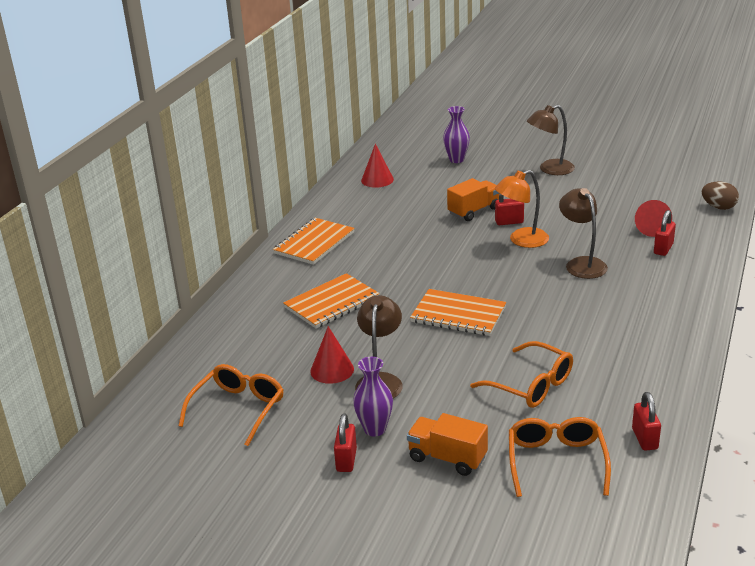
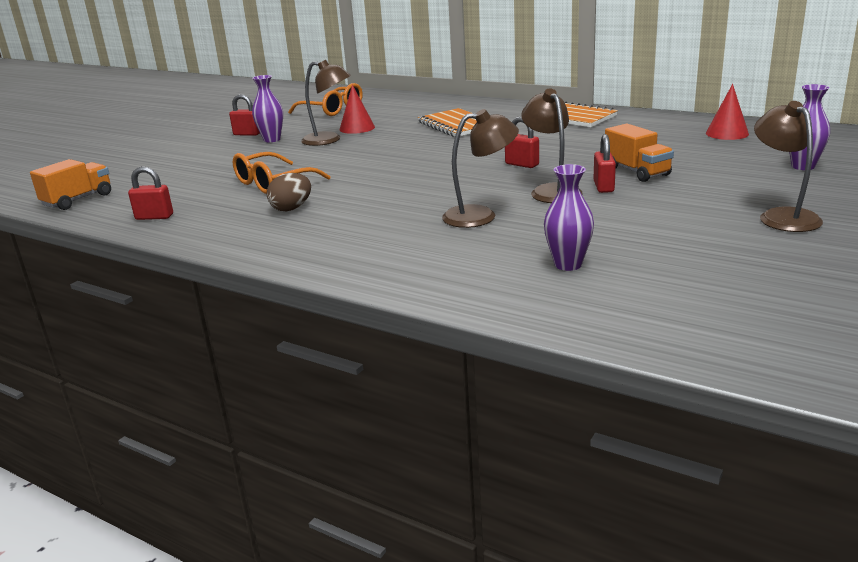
camera: 100 degrees right, 5 degrees down
(447, 458) = (216, 157): orange truck -> orange truck (78, 200)
(458, 315) = (407, 162): orange notebook -> none
(521, 240) = (551, 191): orange lamp -> brown lamp
(556, 461) = (169, 186): orange glasses -> none
(650, 228) = (568, 264): red cone -> purple vase
(663, 249) = (499, 266): red padlock -> red padlock (522, 164)
(718, 207) = (636, 330): brown egg -> brown egg (291, 208)

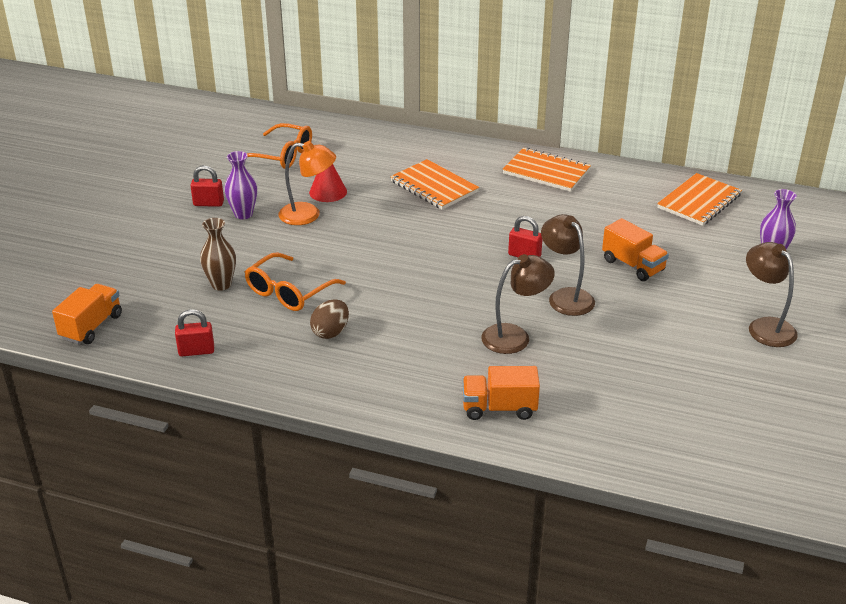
camera: 15 degrees left, 10 degrees up
(216, 178) = (221, 284): none -> brown vase
(329, 140) = (308, 215): brown lamp -> orange lamp
(430, 267) = (499, 408): none -> orange truck
(568, 264) = (611, 398): purple vase -> none
(603, 187) = (610, 289): red padlock -> none
(727, 133) = (699, 202): red cone -> orange notebook

